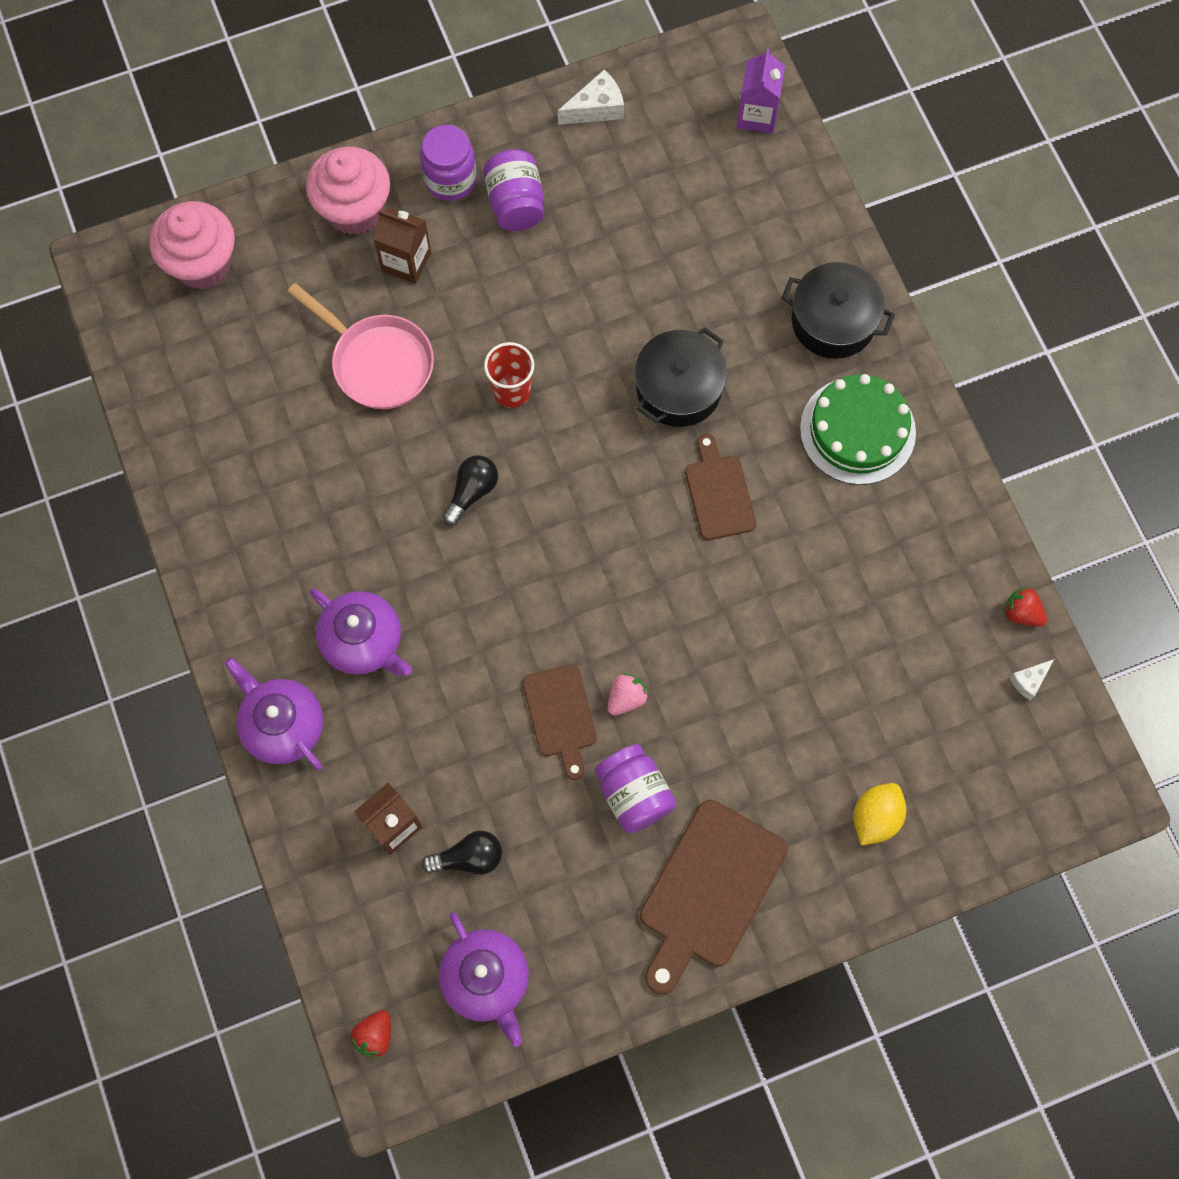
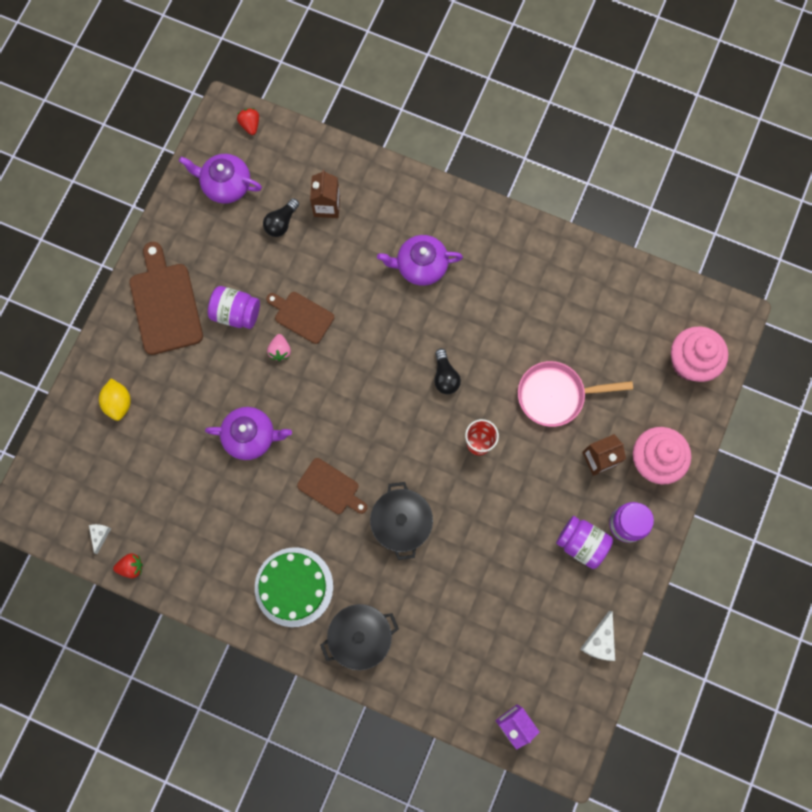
camera: 135 degrees right, 5 degrees up
(282, 725) = (416, 201): purple teapot -> purple teapot (251, 436)

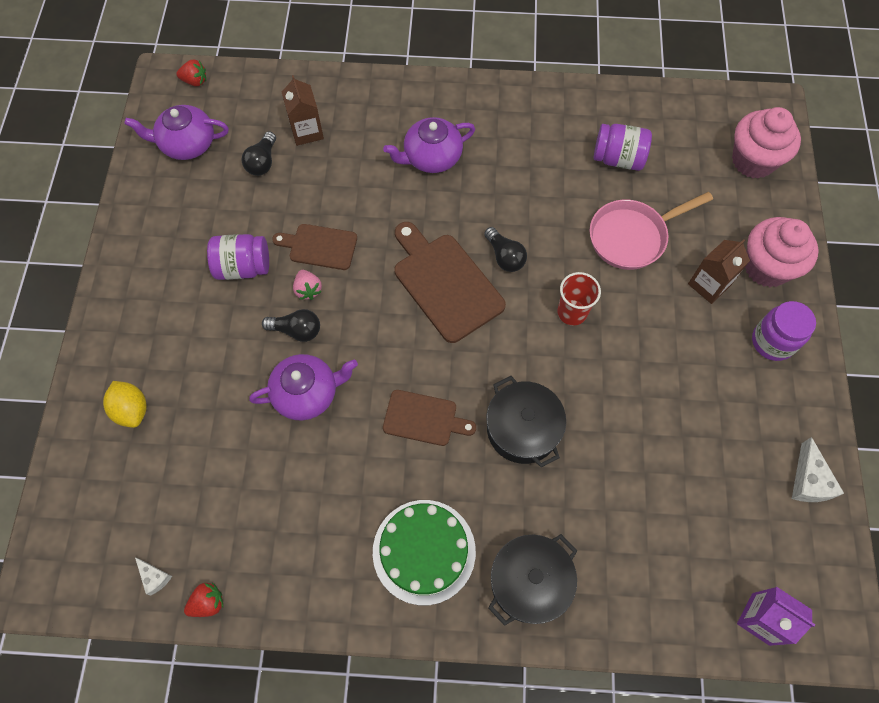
camera: 20 degrees left, 10 degrees down
(100, 535) = (155, 577): white cheese -> white cheese turned 150 degrees clockwise
(165, 304) = (155, 284): brown cutting board -> brown cutting board (445, 283)
(250, 125) = (195, 81): red strawberry -> red strawberry turned 135 degrees clockwise
(260, 382) = (296, 330): none -> black light bulb
(581, 543) = (734, 380): purple jar -> purple jar (618, 159)

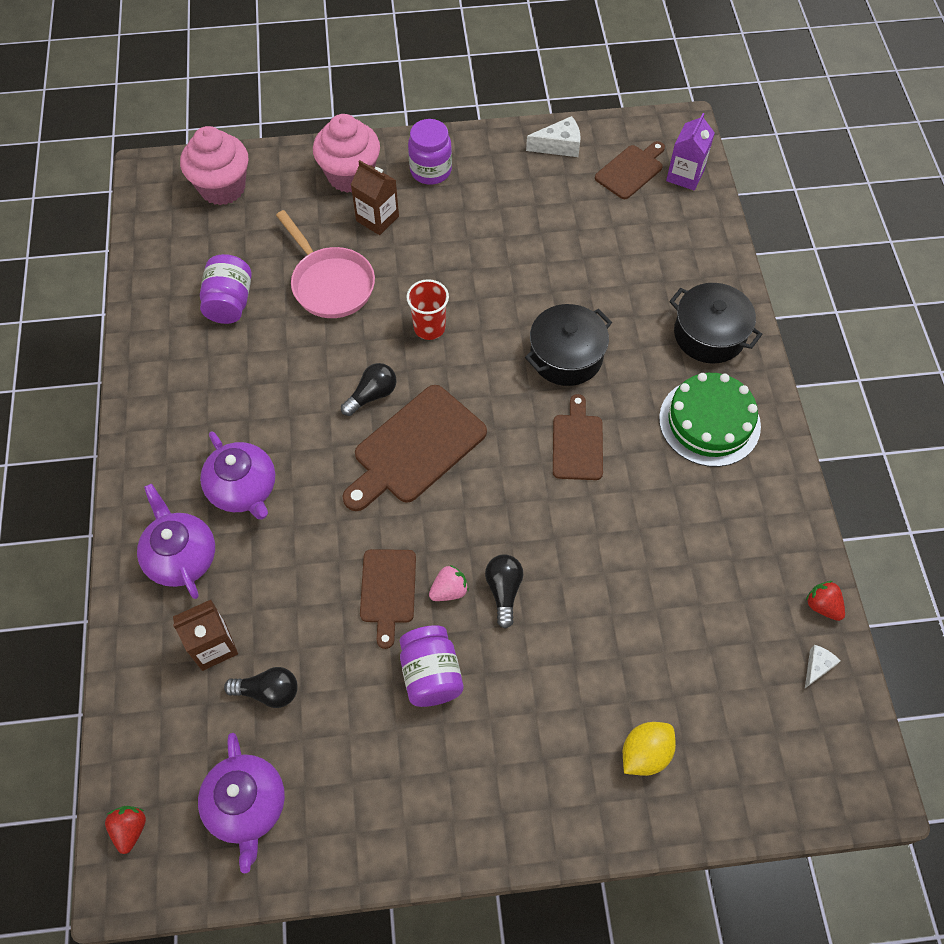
camera: 100 degrees left, 5 degrees down
(307, 393) = (577, 562): purple teapot -> purple teapot (181, 557)
(770, 555) = (631, 170): none -> brown cutting board

